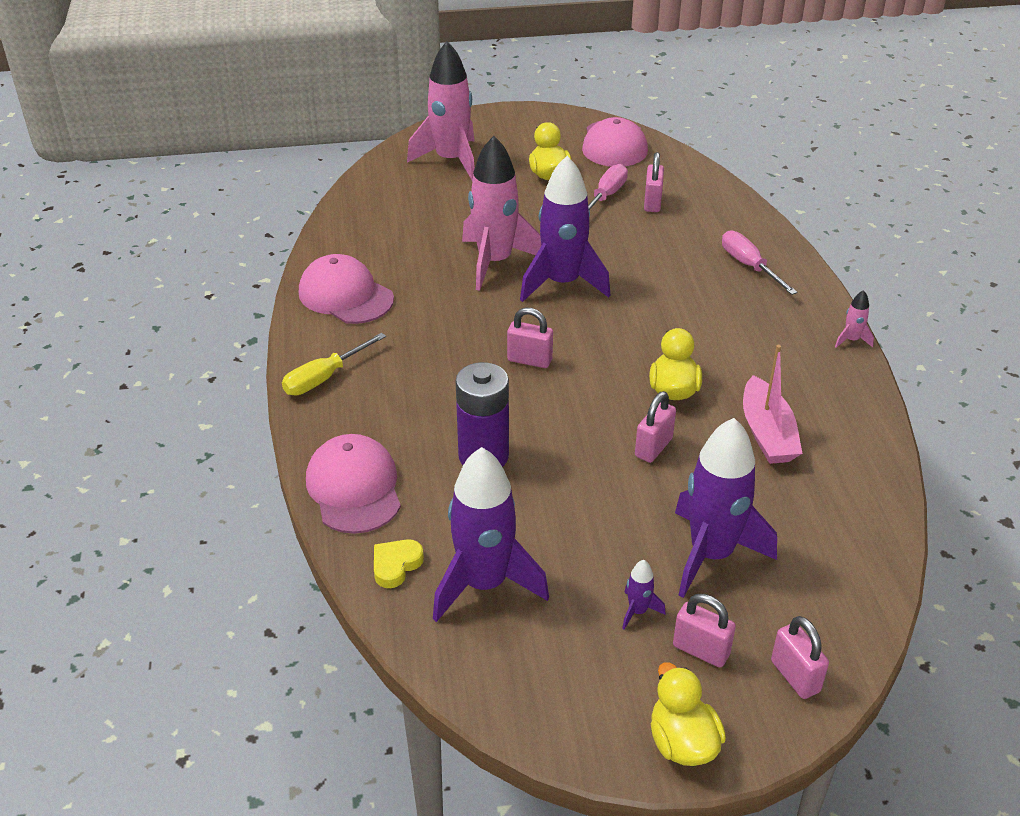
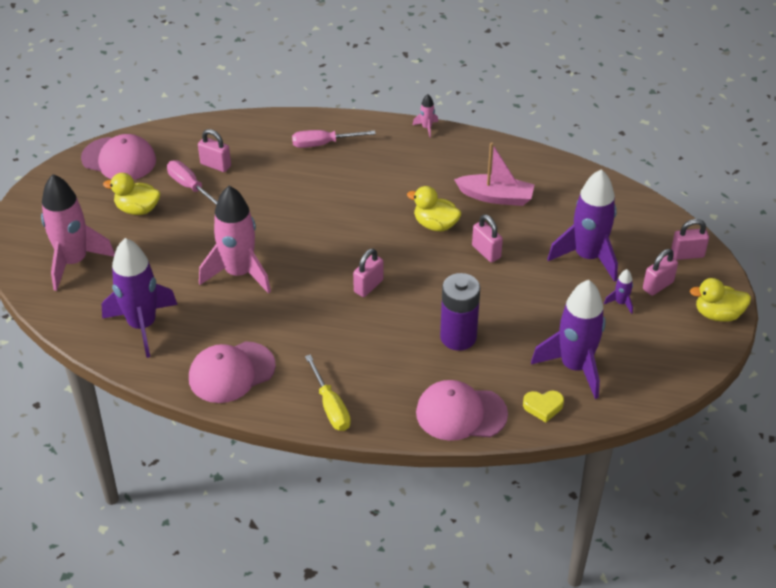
camera: 70 degrees left, 5 degrees up
(396, 565) = (543, 407): yellow heart -> yellow heart turned 60 degrees counterclockwise
(562, 283) = (288, 243): purple rocket -> purple rocket (142, 325)

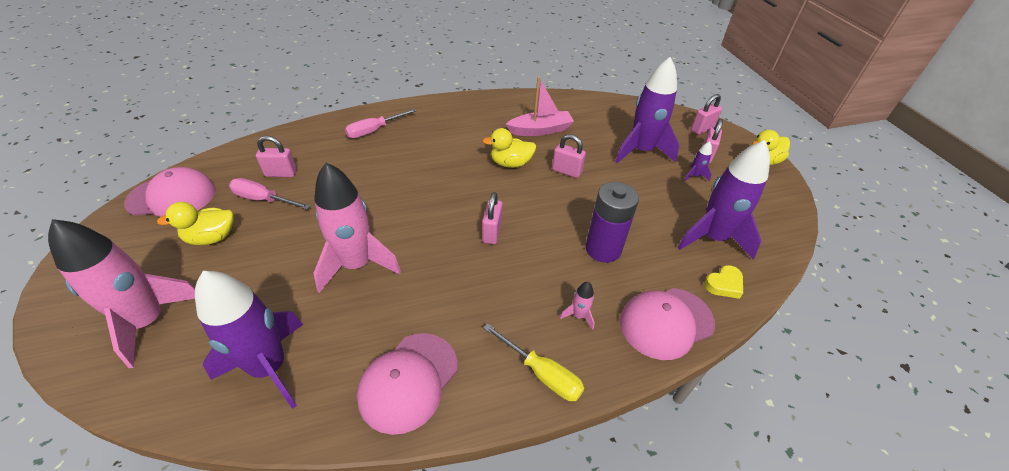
camera: 30 degrees left, 0 degrees up
(426, 128) = (451, 99): pink rocket -> pink rocket (578, 316)

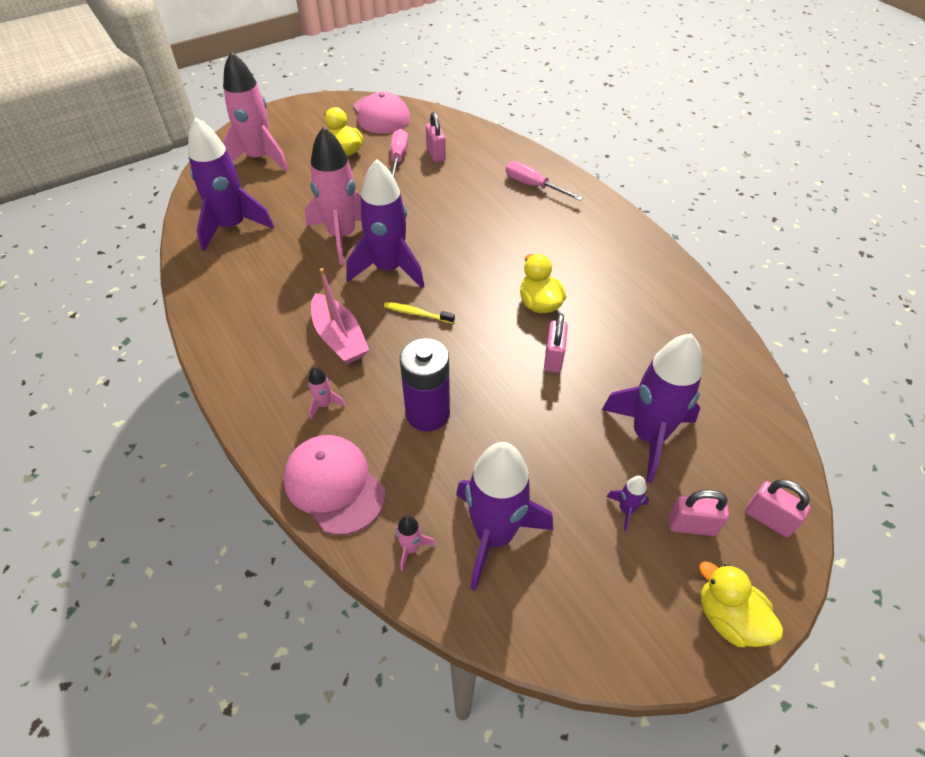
camera: 75 degrees right, 5 degrees up
(408, 381) = (231, 302): pink cap -> none
(425, 239) = (388, 269): none -> purple rocket
(492, 232) = (417, 313): pink padlock -> yellow toothbrush
(540, 130) = (625, 317): pink boat -> pink boat (339, 338)
(541, 373) = (252, 386): yellow screwdriver -> none
(724, 284) = (411, 548): yellow heart -> pink rocket

